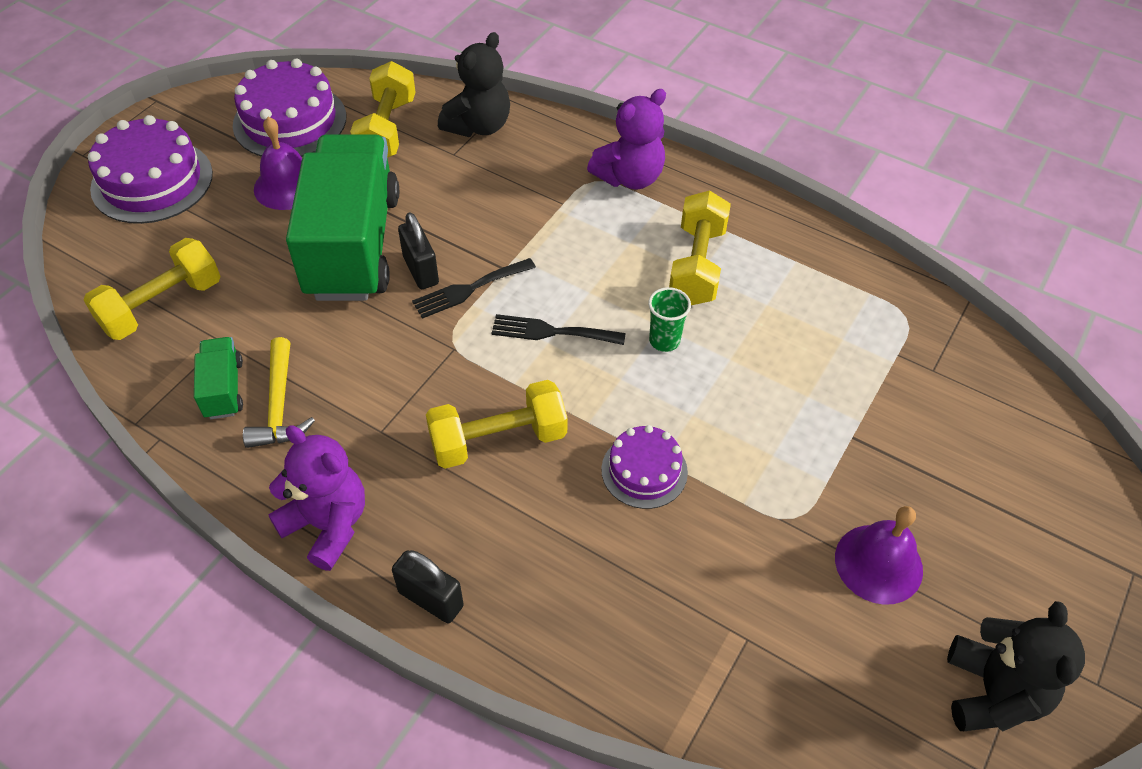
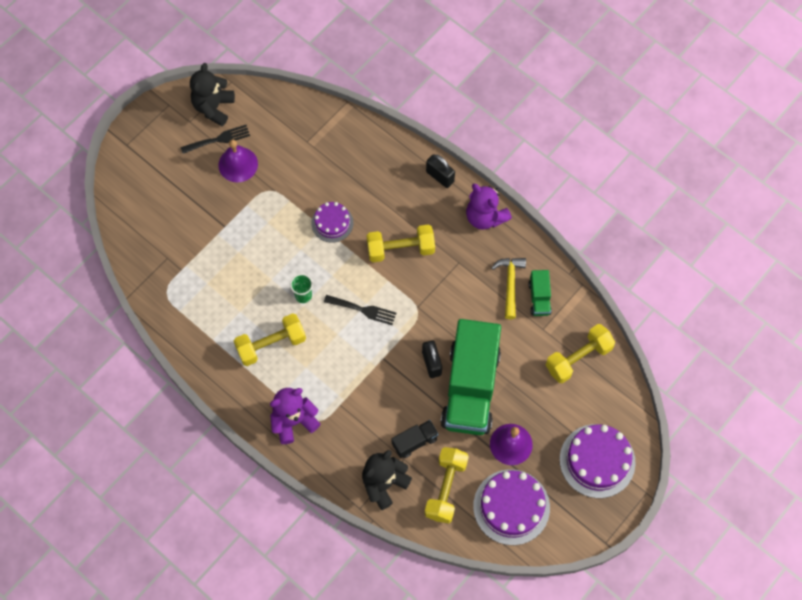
camera: 170 degrees left, 15 degrees up
(439, 173) = (414, 441): none -> black truck
(469, 289) = (405, 345): black fork -> black fork (218, 139)
(697, 265) = (271, 344): yellow dumbbell -> yellow dumbbell turned 45 degrees clockwise

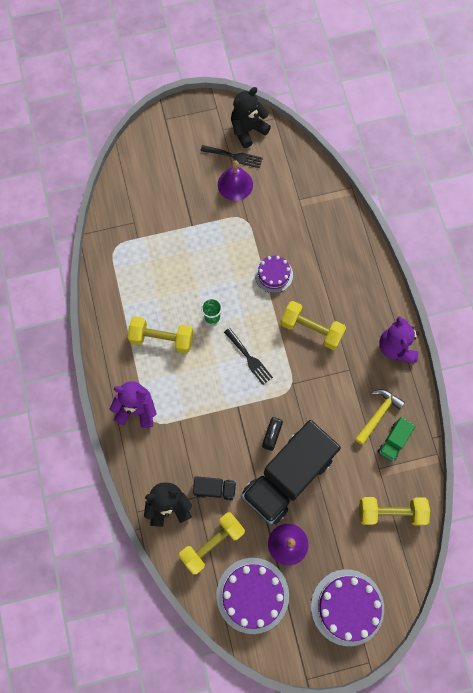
camera: 35 degrees right, 5 degrees up
(440, 176) = (382, 292): black padlock -> none
(470, 388) = (288, 476): green truck -> black truck

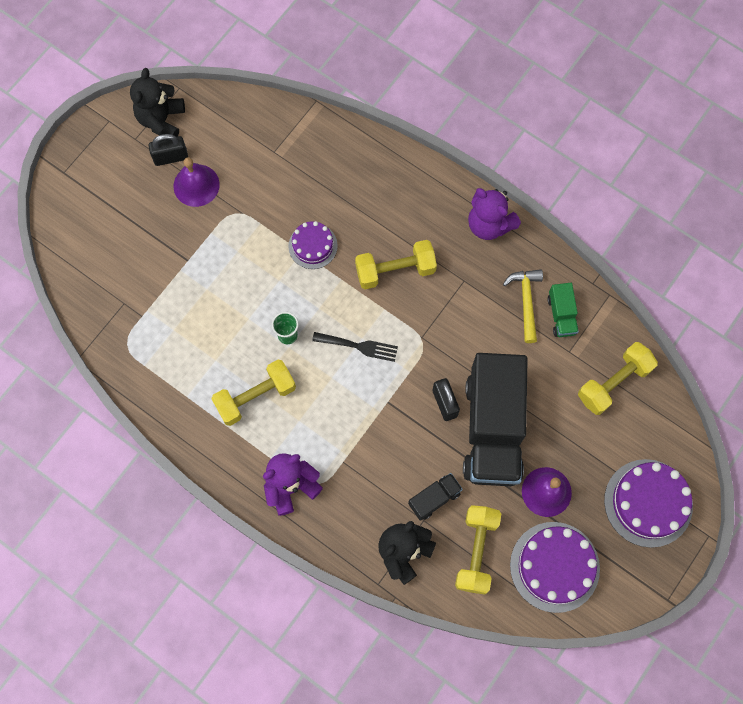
camera: 40 degrees left, 0 degrees up
(234, 156) = (171, 157): black fork -> black padlock

